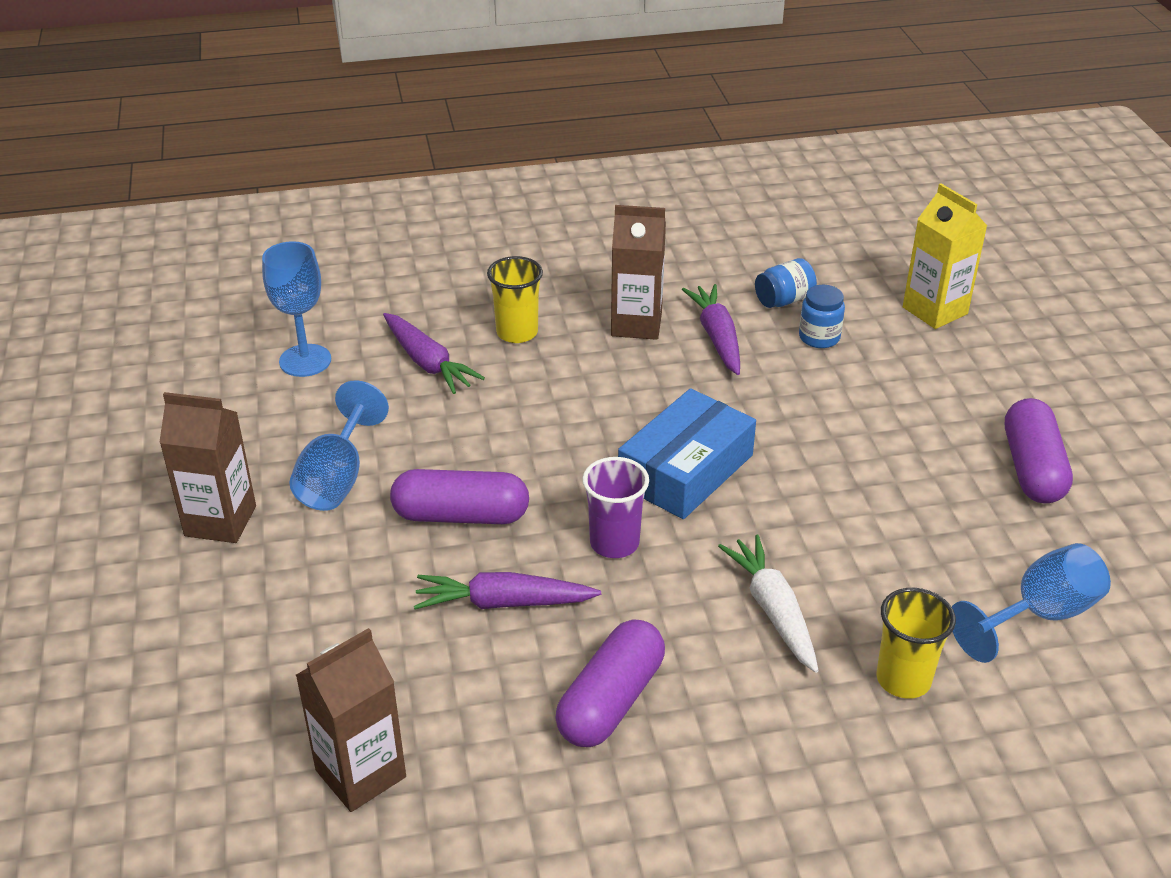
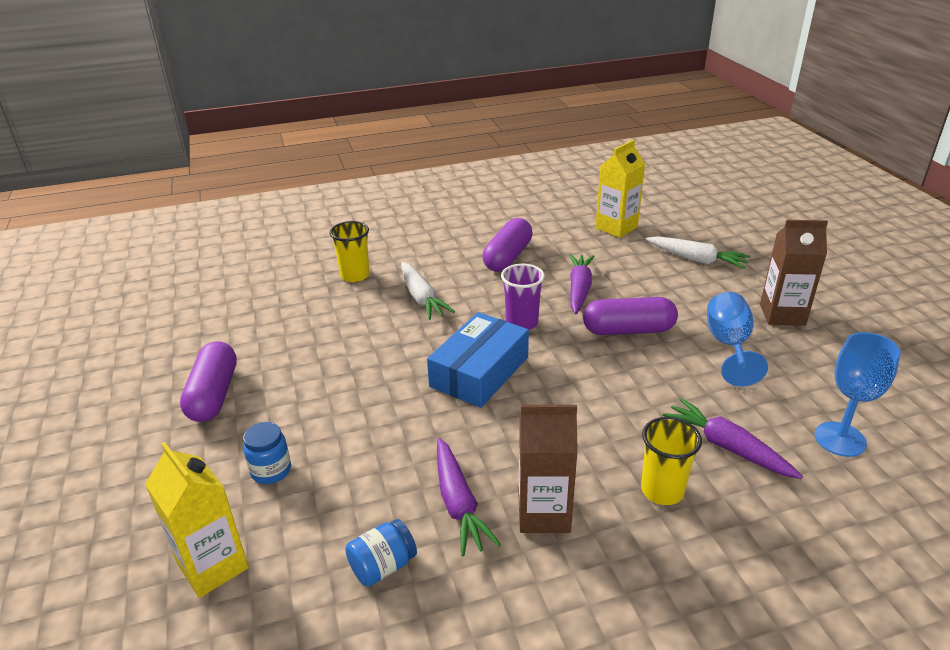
camera: 175 degrees right, 5 degrees down
(262, 655) = (696, 259): none -> white carrot
(360, 773) = (616, 228): brown carton -> yellow carton
(503, 603) = (579, 289): purple carrot -> purple carrot turned 75 degrees counterclockwise
(819, 337) = (353, 513): blue jar -> blue jar (271, 471)
(1039, 615) = (264, 307): blue goblet -> none

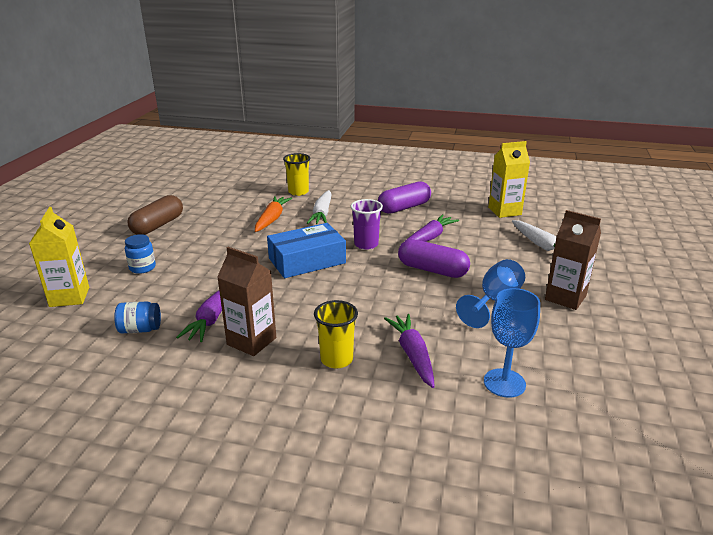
camera: 30 degrees right, 5 degrees down
(213, 395) = (158, 225): purple capsule -> brown capsule
(366, 327) = (272, 219): none -> orange carrot

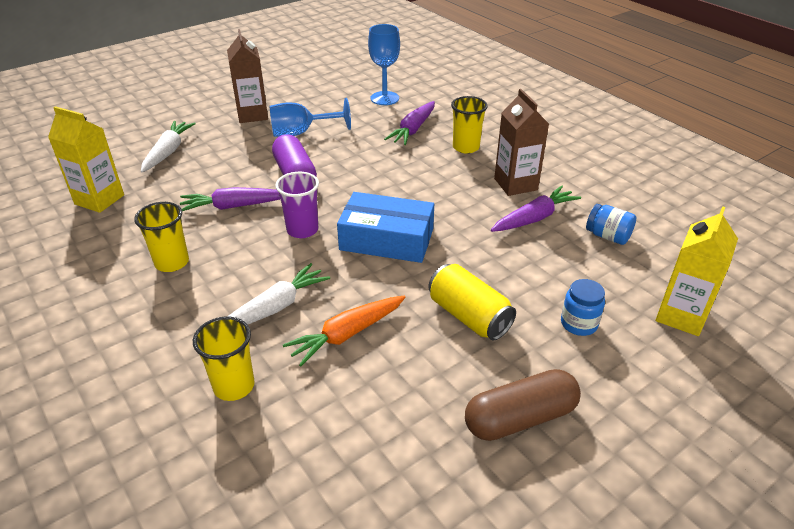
camera: 140 degrees left, 10 degrees up
(214, 247) = (469, 316): none -> yellow can
(404, 207) = (172, 262): purple capsule -> yellow cup

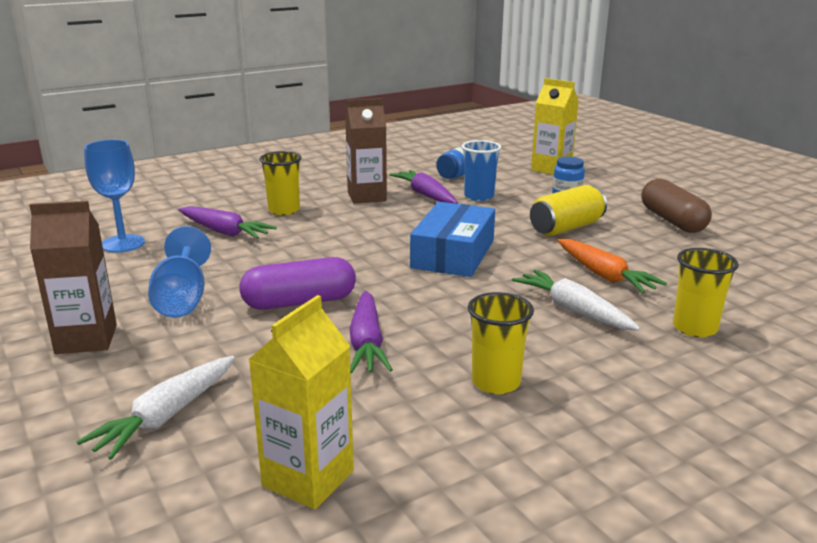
camera: 85 degrees left, 15 degrees down
(168, 152) = (166, 416): white carrot -> white carrot turned 75 degrees counterclockwise
(302, 230) = (430, 296): purple cup -> none
(545, 253) = (479, 196): none -> blue cup

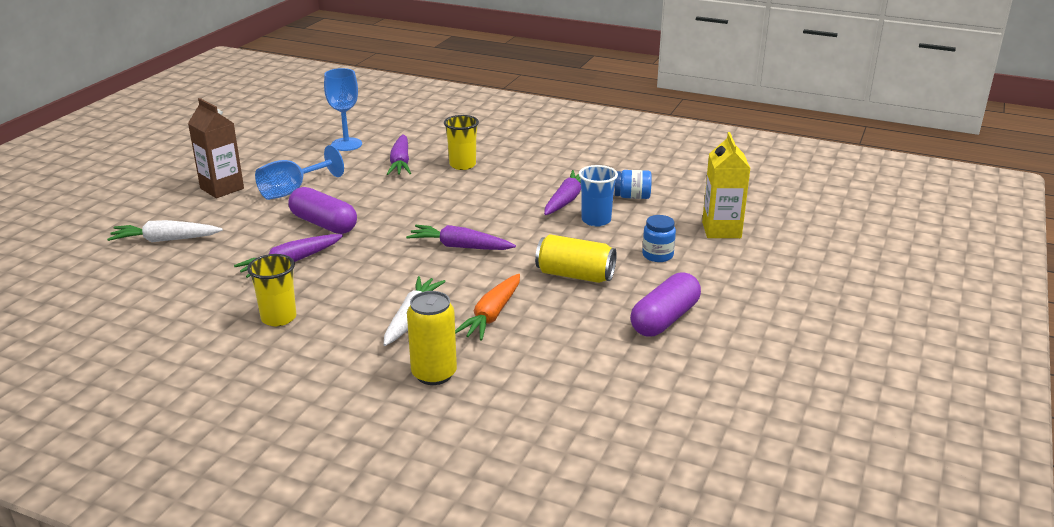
camera: 55 degrees right, 5 degrees up
(308, 478) = (137, 296): yellow carton -> none
(367, 196) = (530, 181): brown carton -> none
(453, 254) = (460, 247): blue box -> purple carrot
(672, 221) = (665, 319): brown capsule -> purple capsule
(694, 328) = (434, 374): yellow cup -> yellow can

